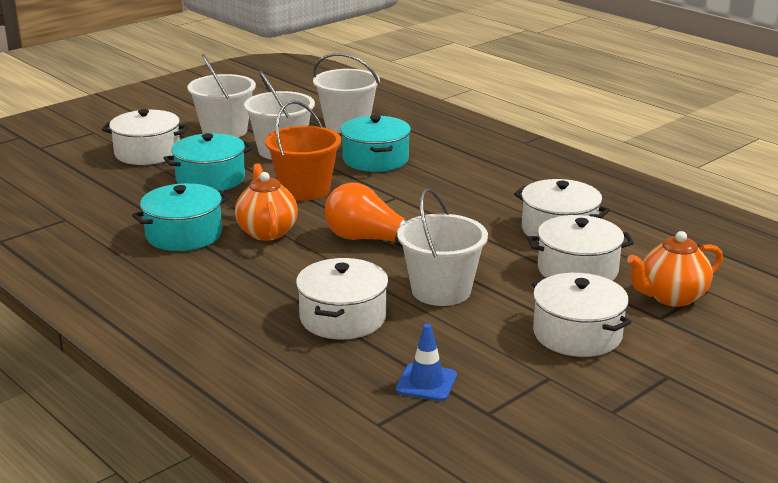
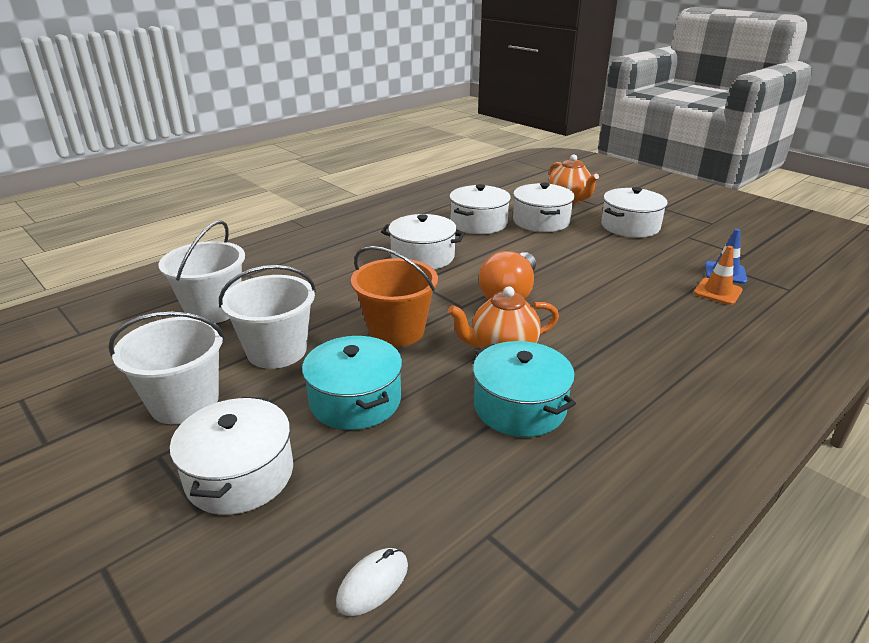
camera: 90 degrees left, 5 degrees up
(49, 190) = (373, 583): none -> white mouse
(343, 318) = (655, 304): white pot -> white pot (422, 257)
(372, 365) = (717, 292): none -> orange traffic cone
(375, 159) = (323, 292): turquoise pot -> none
(441, 291) = (591, 266): white bucket -> none

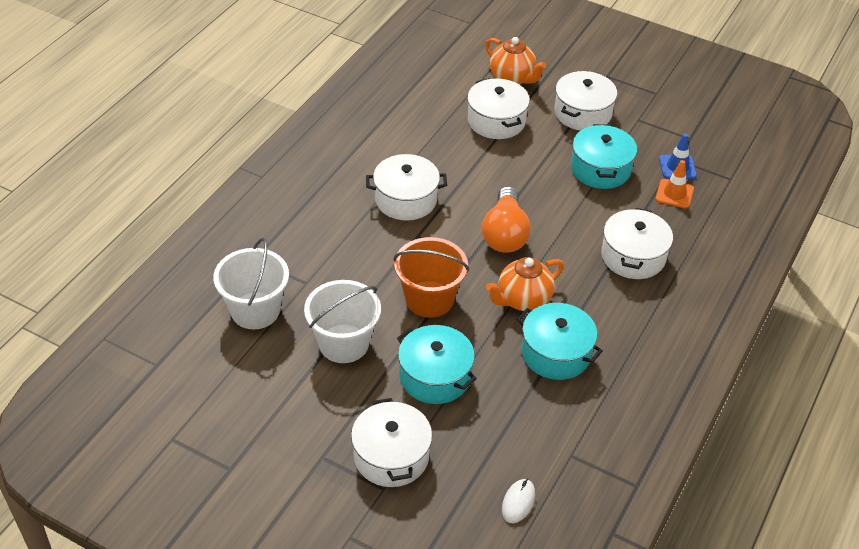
camera: 20 degrees left, 15 degrees up
(184, 402) = (306, 409): white bucket -> none
(478, 223) = (436, 136): white pot -> white pot (633, 256)
(636, 263) = (600, 169): none -> turquoise pot

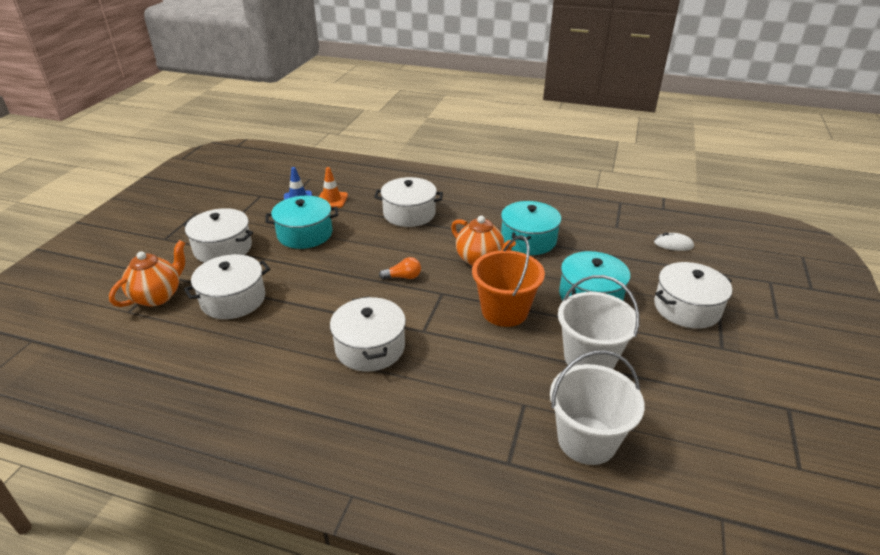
camera: 100 degrees left, 10 degrees down
(505, 234) = (403, 277): orange light bulb -> orange light bulb, size x0.48

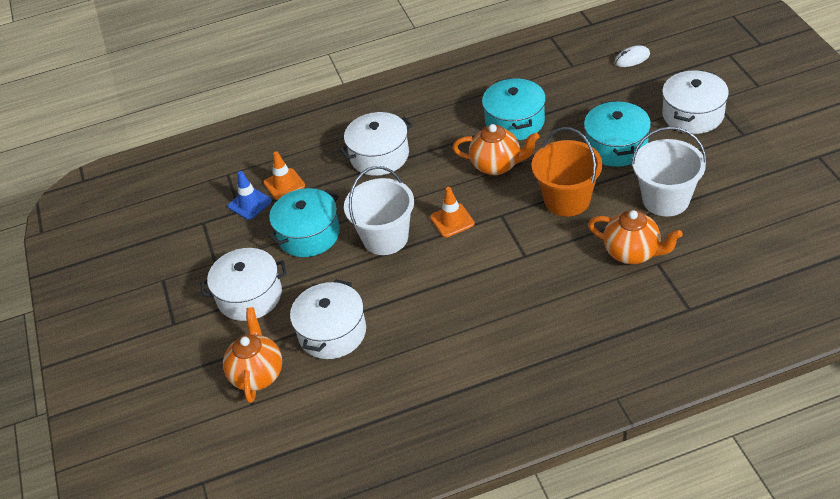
camera: 30 degrees left, 10 degrees up
(370, 347) = (501, 295): white pot -> none
(403, 277) = (452, 220): orange light bulb -> orange traffic cone
(511, 382) = (632, 253): none -> orange teapot
(586, 440) = (721, 260): white bucket -> white bucket (385, 238)

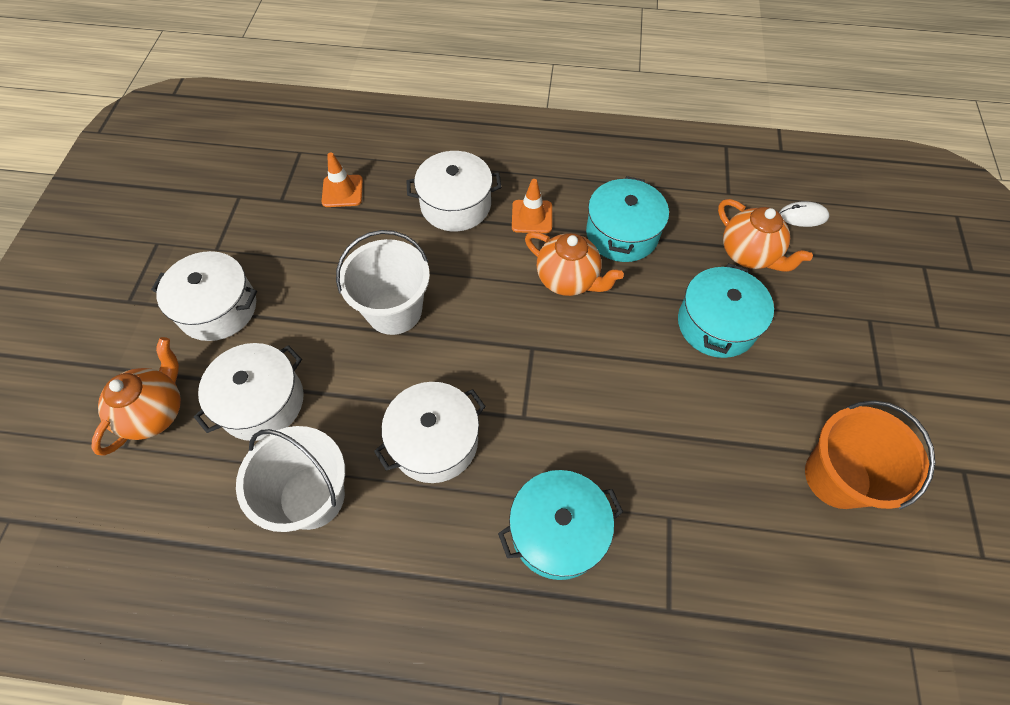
camera: 20 degrees right, 15 degrees up
(250, 204) = (295, 197): blue traffic cone -> none
(308, 234) = (323, 264): turquoise pot -> turquoise pot (557, 531)
(452, 220) = (476, 326): orange traffic cone -> orange traffic cone (532, 217)
(567, 200) = (617, 367): orange bucket -> orange bucket (837, 477)
(632, 253) = (648, 485): orange teapot -> orange teapot (748, 254)
(666, 199) = (732, 430): white bucket -> white bucket (312, 496)
(693, 114) = (833, 327): white pot -> white pot (434, 441)

